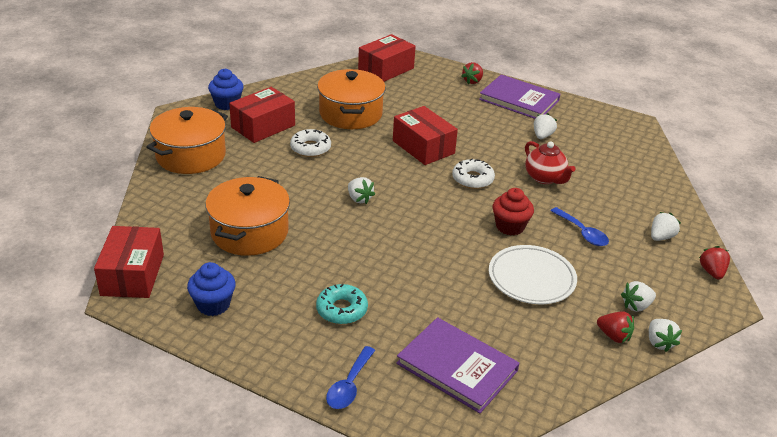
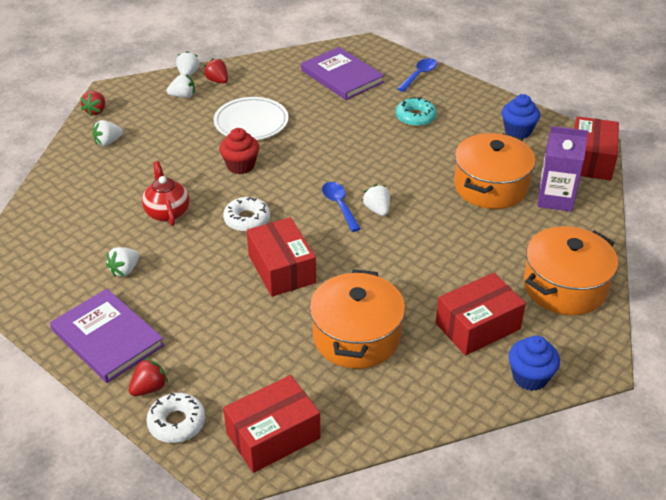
camera: 165 degrees left, 5 degrees up
(183, 227) = (555, 198): none -> purple carton
(310, 148) = (419, 282): white donut -> white donut (177, 423)
(582, 233) = (177, 153): blue spoon -> blue spoon (339, 205)

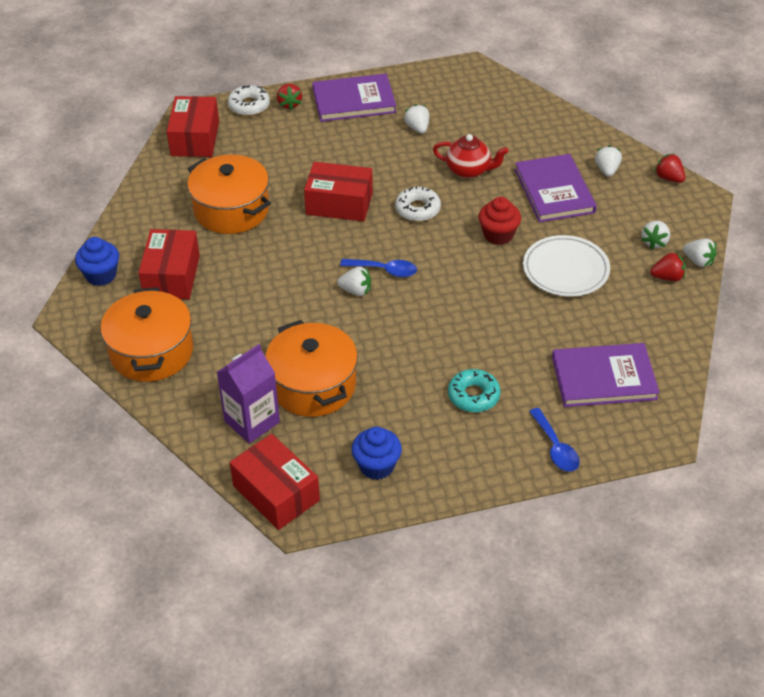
camera: 125 degrees right, 5 degrees up
(159, 158) = (554, 191): none -> purple book

